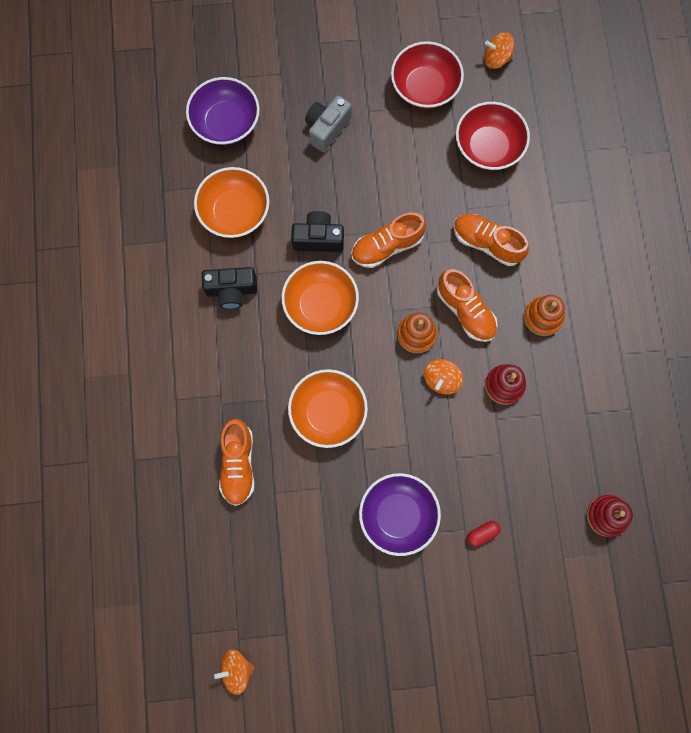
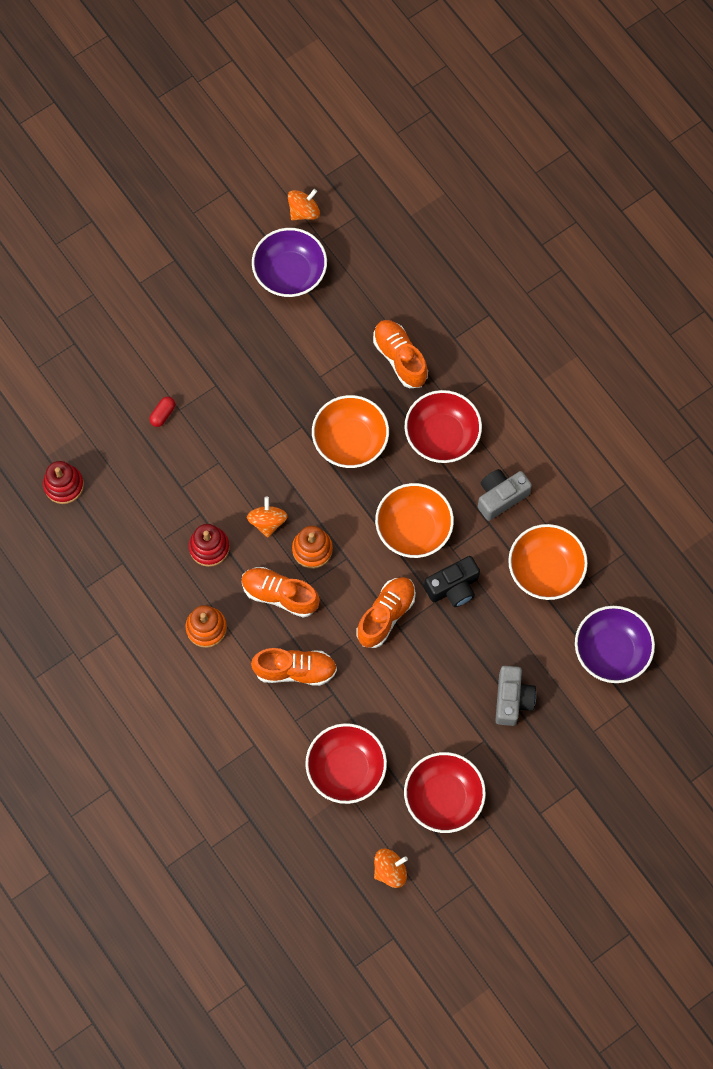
camera: 150 degrees right, 5 degrees down
(231, 291) = (500, 497): black camera -> grey camera
(246, 372) = (442, 435): none -> red bowl
(398, 515) = (242, 391): purple bowl -> purple bowl (290, 273)

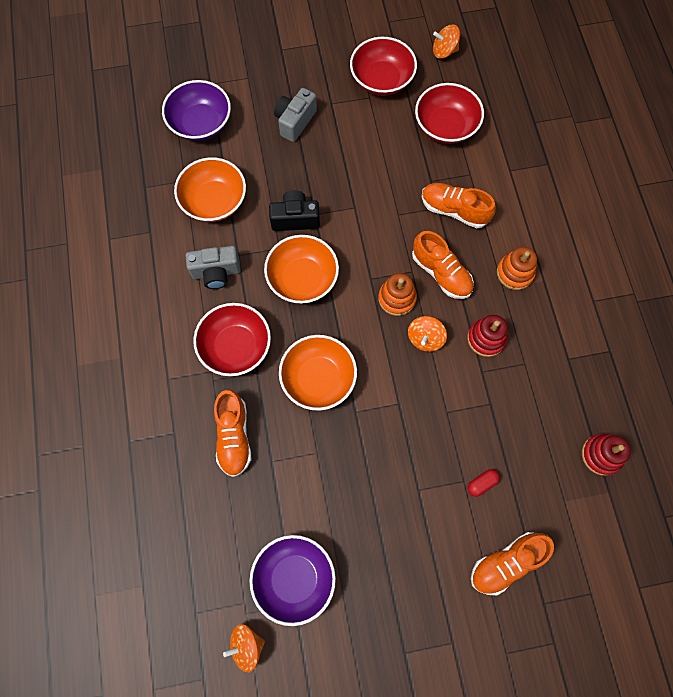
camera: 155 degrees left, 0 degrees up
(386, 615) = (361, 220): orange shoe -> orange shoe (506, 563)

